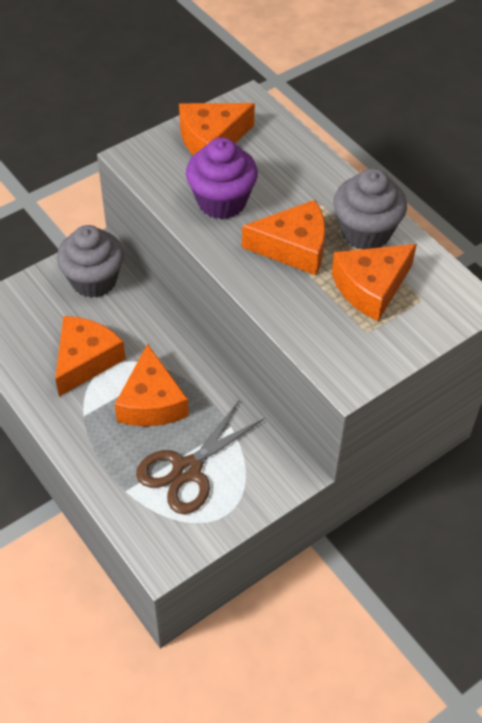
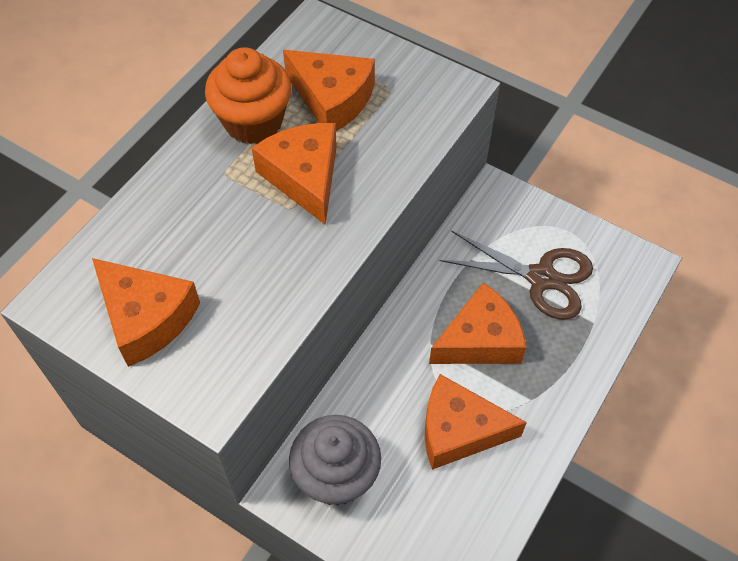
camera: 110 degrees left, 5 degrees up
(221, 201) = (258, 268): purple cupcake -> none
(365, 232) = (253, 122): grey cupcake -> orange cupcake

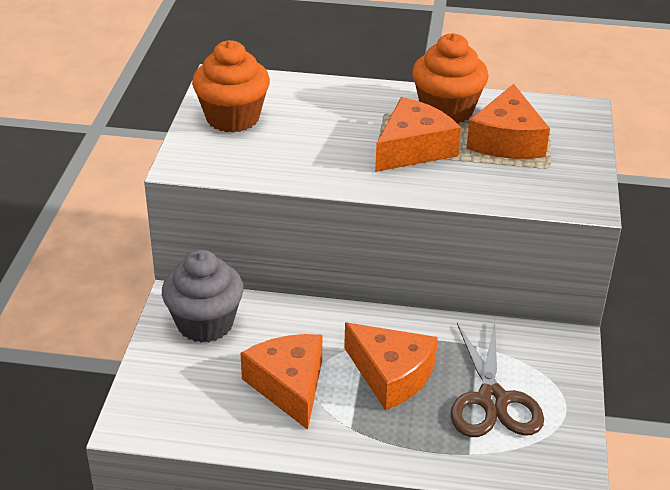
camera: 65 degrees right, 20 degrees down
(146, 318) = (232, 118): orange cheese -> orange cupcake

